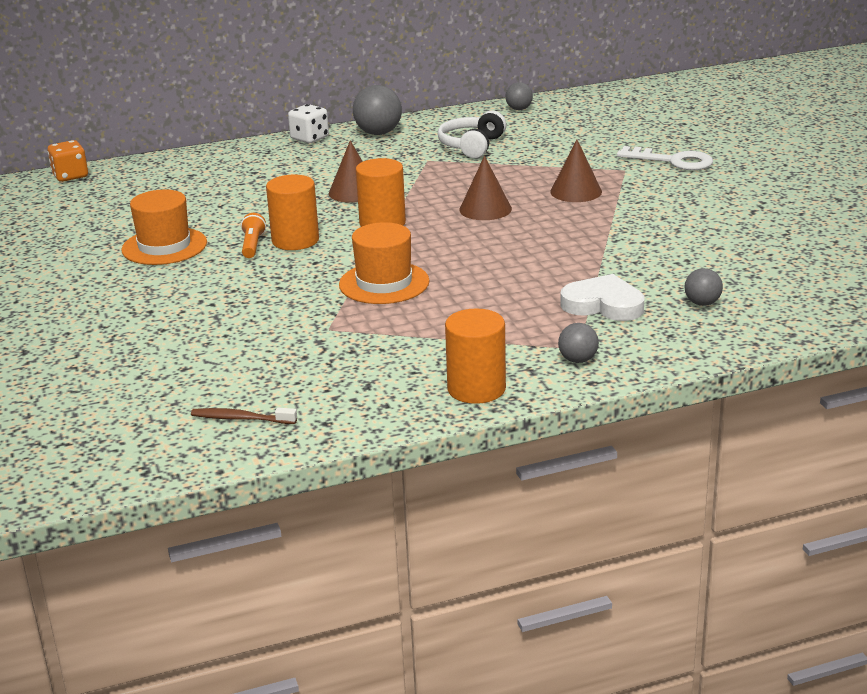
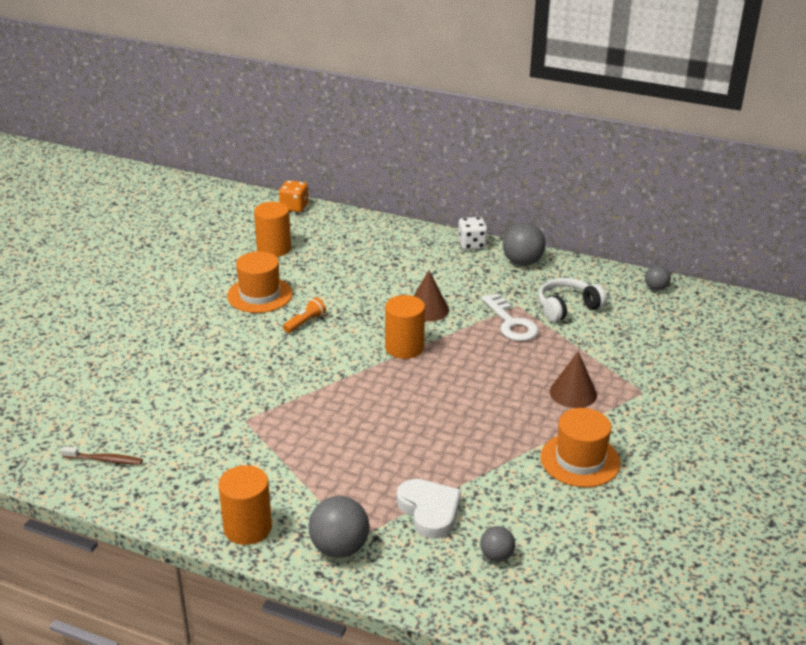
camera: 40 degrees right, 5 degrees up
(241, 419) = (104, 460): brown toothbrush -> brown toothbrush turned 135 degrees clockwise
(295, 240) = (333, 332): orange cylinder -> orange cylinder (274, 248)
(384, 283) = (328, 401): orange hat -> orange hat (580, 460)
(485, 209) = (486, 373): brown cone -> none
(578, 360) = (339, 548): grey ball -> grey ball, size x1.74
(673, 161) = (694, 404): white key -> white key (511, 323)

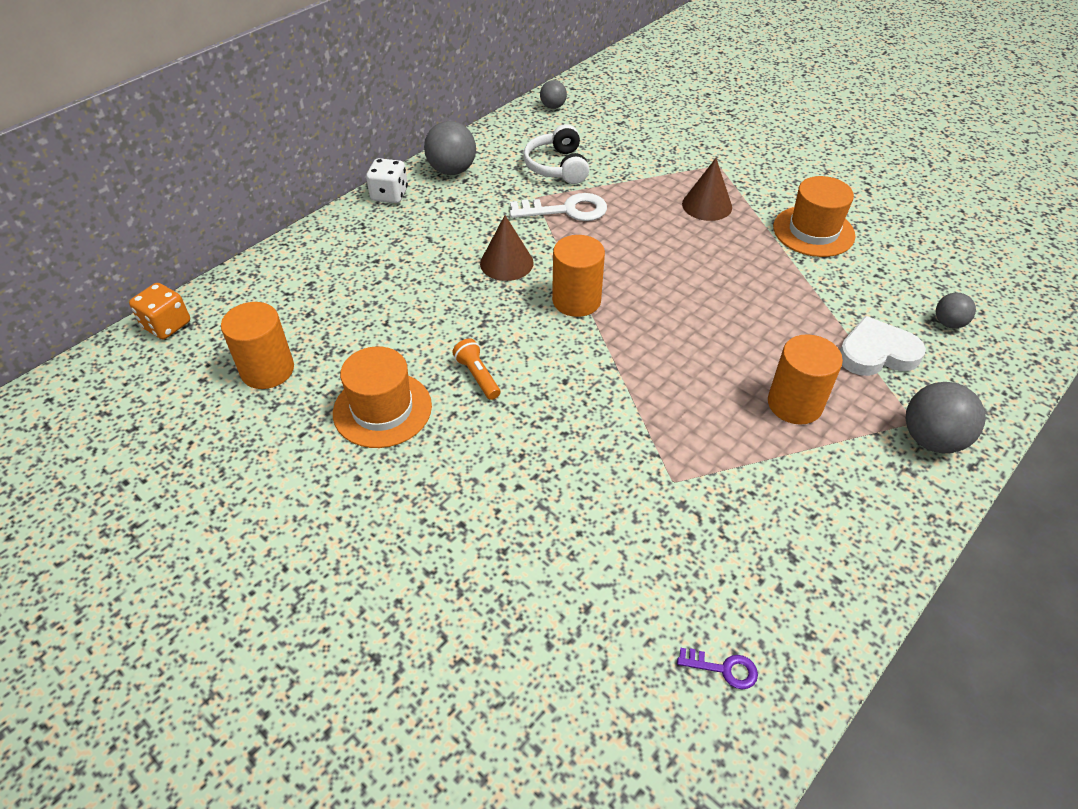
camera: 70 degrees left, 15 degrees up
(104, 460) = (723, 669): brown toothbrush -> purple key
(247, 528) = (891, 518): orange cylinder -> orange cylinder (794, 404)

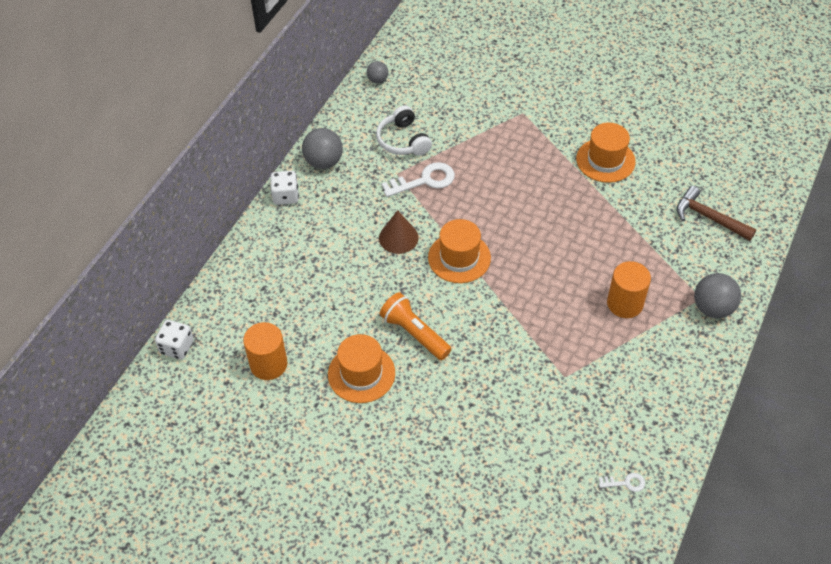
camera: 15 degrees left, 5 degrees up
(167, 325) = (177, 347): orange dice -> white dice
(477, 376) = (414, 333): orange flashlight -> orange flashlight, size x1.69
(576, 300) = (459, 258): orange cylinder -> orange hat
(707, 205) = (525, 153): brown cone -> none
(723, 669) = (625, 483): purple key -> white key
(876, 353) = (668, 252): white heart -> none
(948, 323) = (709, 218): grey ball -> brown hammer

